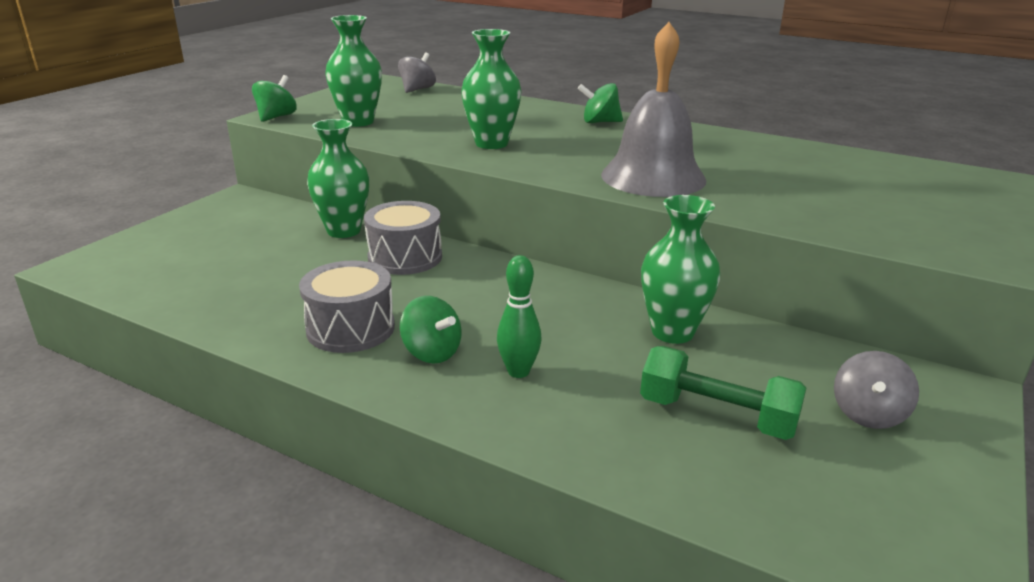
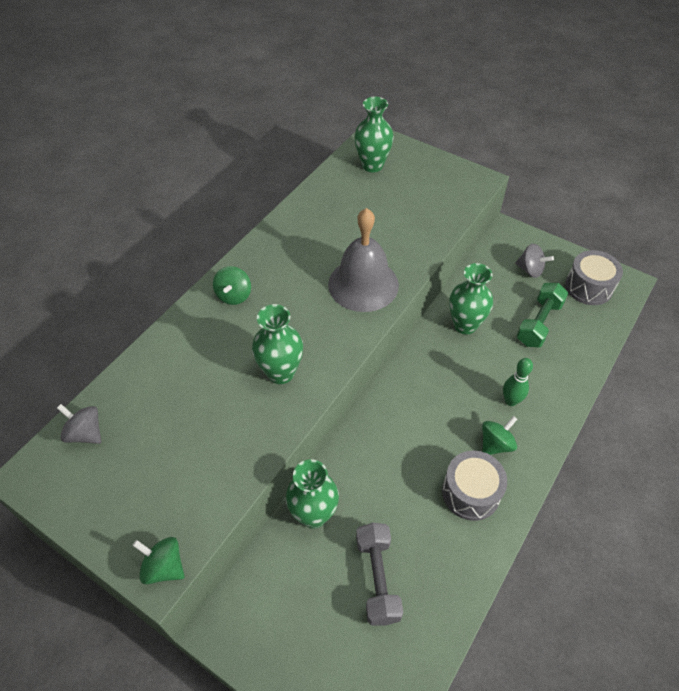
camera: 85 degrees left, 25 degrees up
(252, 266) = (377, 578): none -> grey dumbbell
(358, 122) = (198, 481): green vase -> green vase (372, 165)
(405, 257) = (366, 465): grey drum -> grey drum (589, 287)

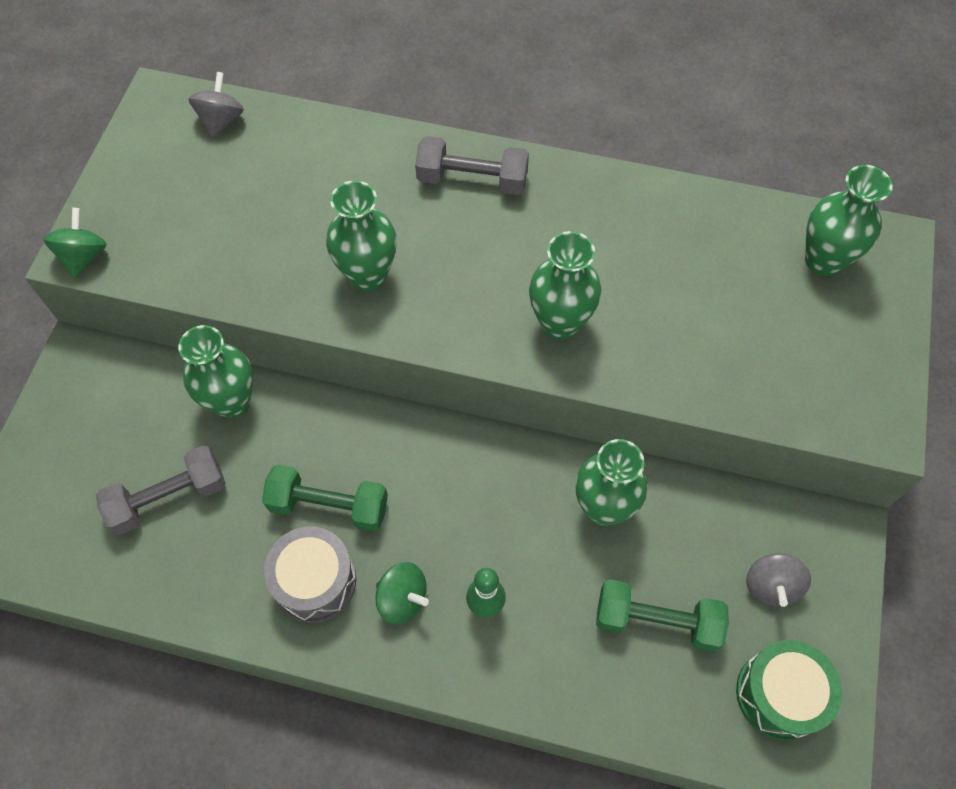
camera: 70 degrees right, 10 degrees up
(234, 295) = (472, 180): green spinning top -> grey dumbbell
(363, 284) = (560, 323): grey bell -> green vase
(418, 470) = (329, 506): none -> green dumbbell
(589, 287) = (779, 694): grey drum -> green drum

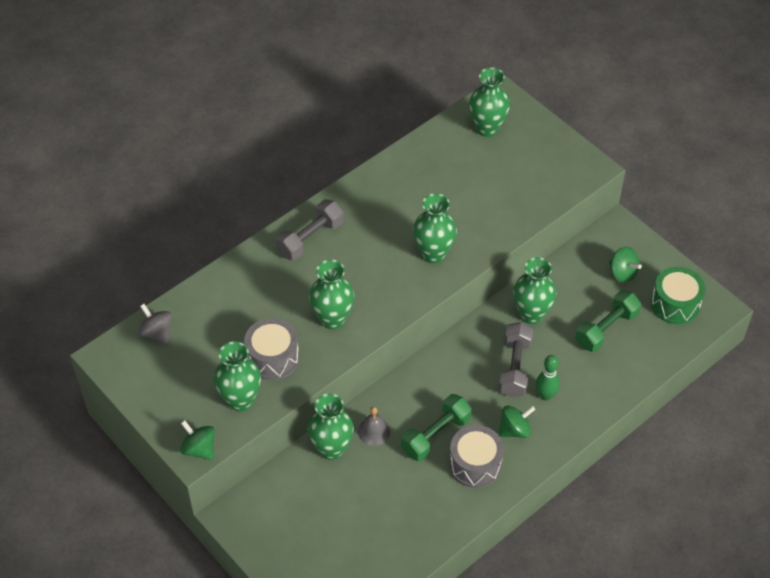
camera: 55 degrees left, 10 degrees down
(169, 498) = (369, 510): grey dumbbell -> grey dumbbell (515, 367)
(180, 255) = (240, 400): none -> green vase
(264, 249) = (273, 358): none -> grey drum
(287, 432) = (374, 431): none -> grey bell
(771, 585) = (622, 273): grey spinning top -> green spinning top

